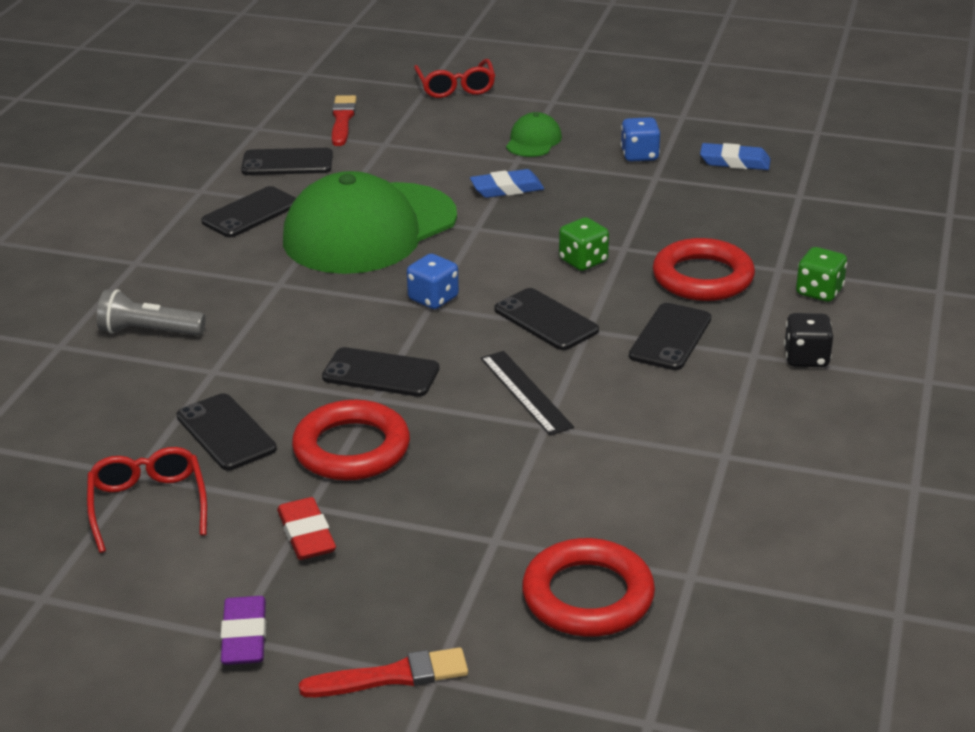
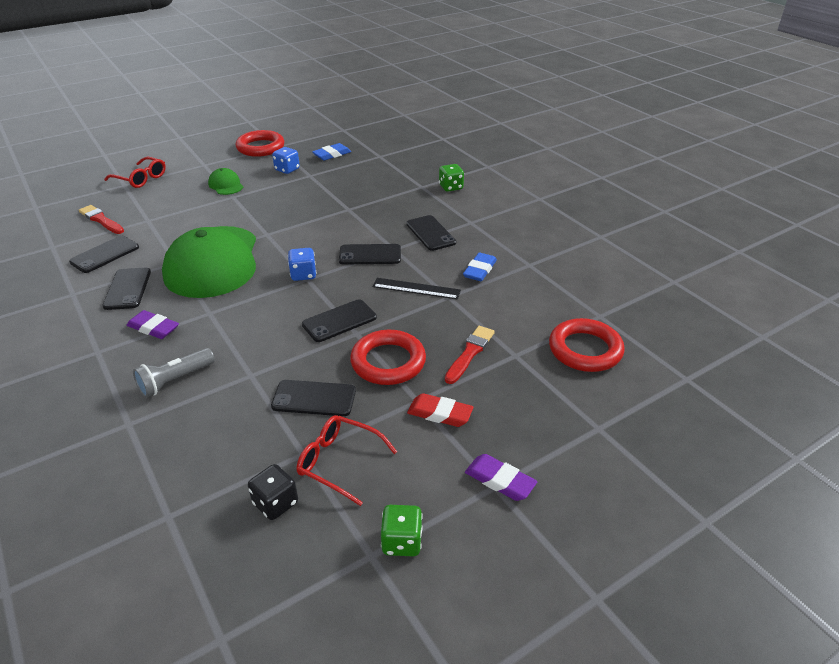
camera: 50 degrees left, 5 degrees up
(210, 268) = (153, 328): none -> purple eraser
(391, 676) = (584, 442): red brush -> red brush (470, 353)
(507, 189) = (251, 211): blue eraser -> blue eraser (479, 270)
(583, 261) = (341, 223): green dice -> green dice (402, 542)
(702, 277) = (400, 204): red ring -> red ring (260, 147)
(806, 358) = (490, 213): black dice -> black dice (275, 503)

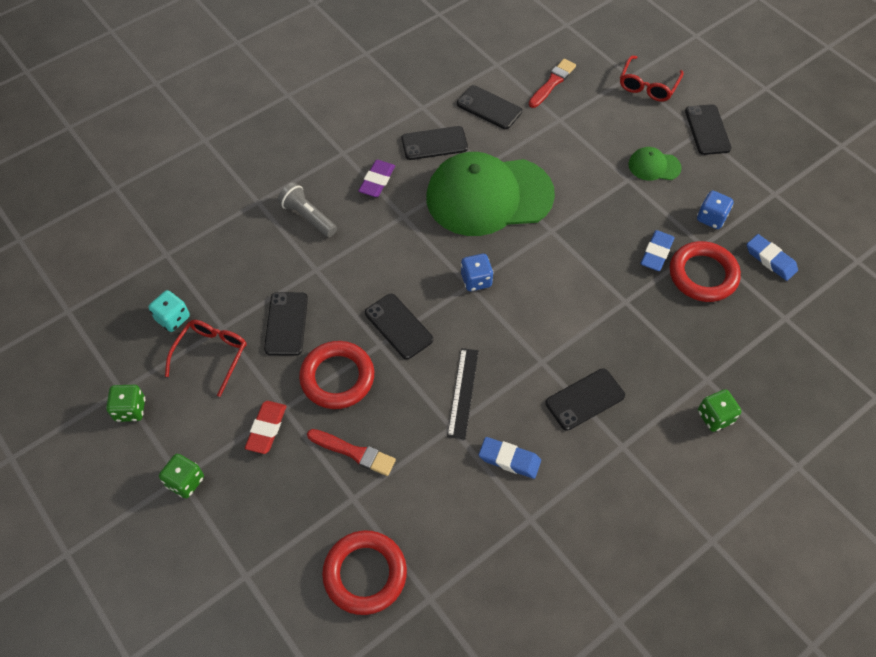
camera: 85 degrees right, 20 degrees up
(226, 185) = (654, 166): green cap -> green cap turned 135 degrees counterclockwise
(260, 147) = (765, 177): red ring -> red ring (703, 275)
(275, 503) = (173, 318): black dice -> turquoise dice
(309, 192) = (656, 253): none -> blue eraser
(370, 255) = (524, 338): black phone -> black phone (707, 130)
(500, 480) = (185, 482): purple eraser -> green dice

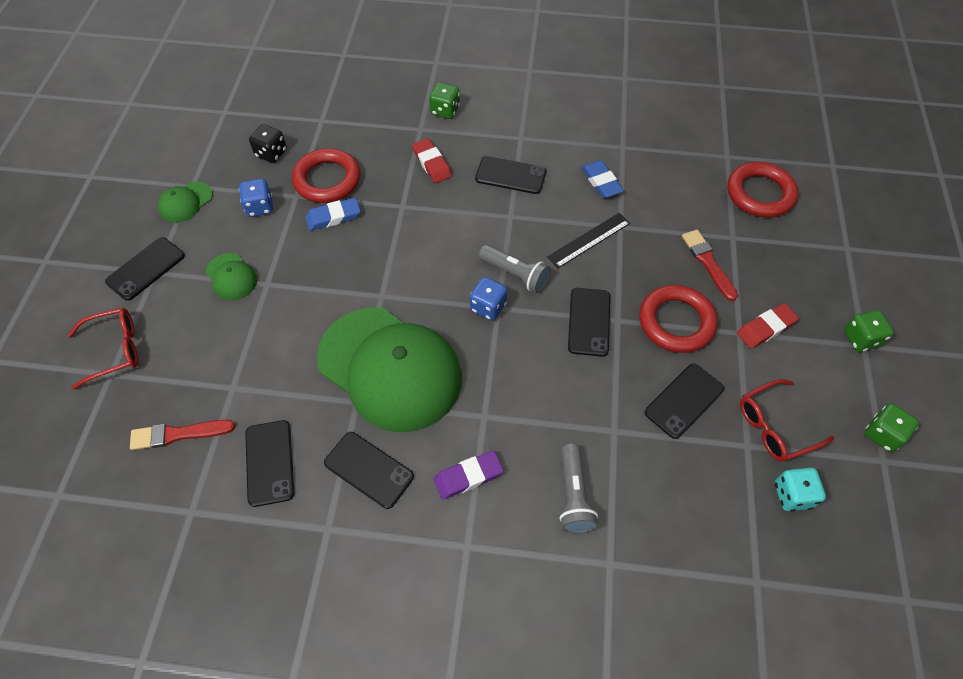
camera: 135 degrees left, 0 degrees up
(484, 318) = (515, 274): none -> grey flashlight
(654, 355) = (431, 163): none -> red eraser
(758, 181) = (185, 202): none -> green cap
(770, 260) = (271, 153): blue eraser -> black dice

